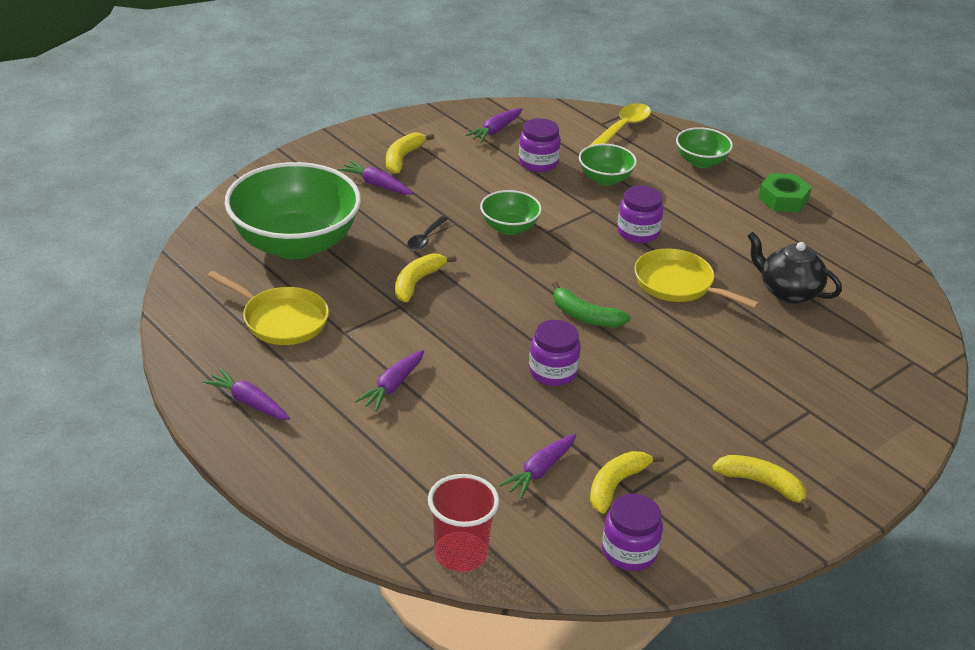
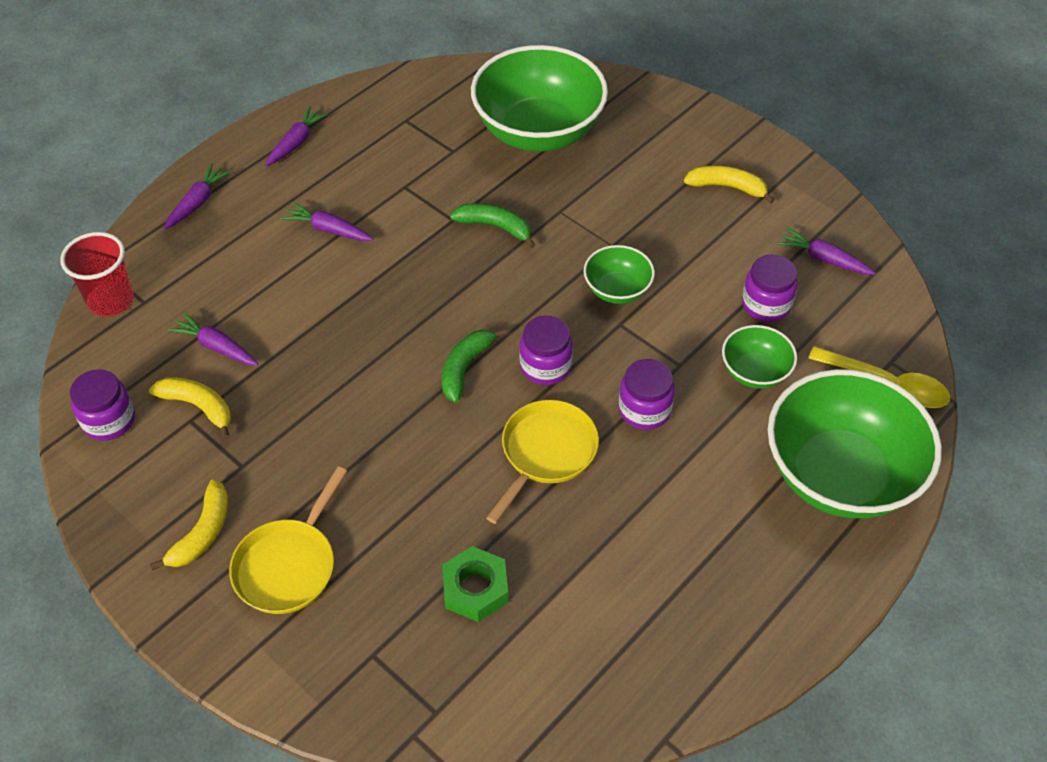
camera: 85 degrees right, 15 degrees up
(281, 320) = (415, 142): yellow pan -> yellow pan (289, 565)
(376, 184) = (665, 173): purple carrot -> purple carrot (198, 202)
(417, 282) = (495, 227): yellow banana -> green banana
(425, 238) = (576, 224): black spoon -> none
(553, 372) = (365, 346): purple jar -> purple jar (545, 366)
(701, 162) = (840, 475): green bowl -> green bowl, size x2.11
(783, 199) = (779, 574): green nut -> green nut (475, 589)
(788, 292) = (557, 571): black teapot -> none

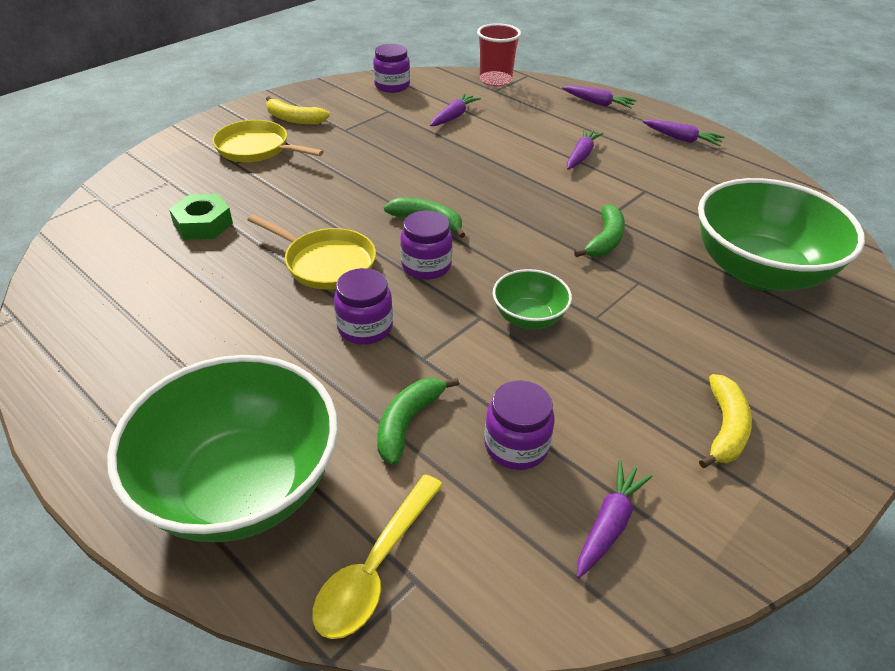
camera: 90 degrees right, 10 degrees down
(198, 406) = (400, 113): yellow banana -> none
(755, 372) = (407, 422): green bowl -> green banana

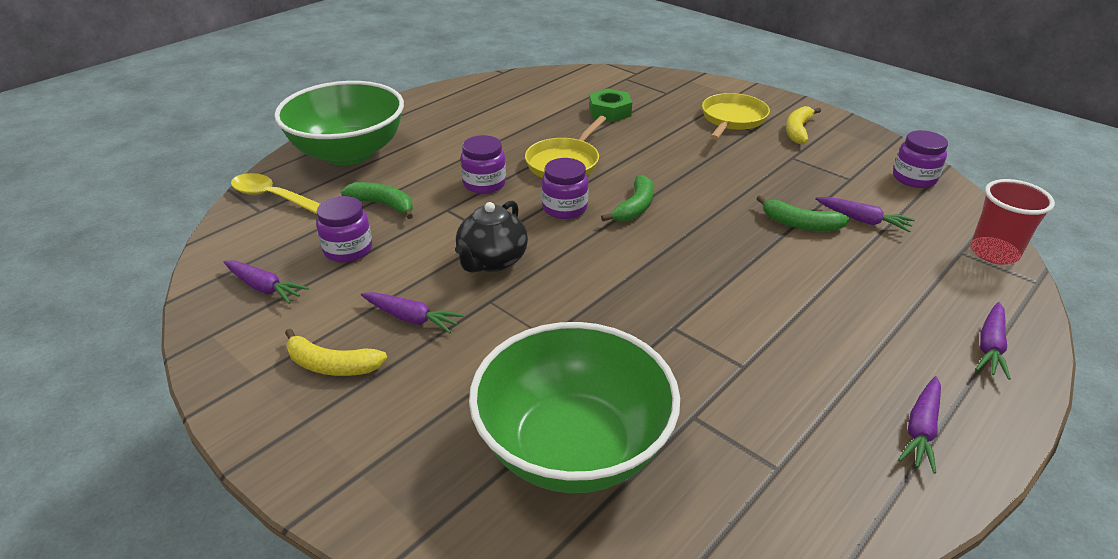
camera: 90 degrees right, 5 degrees down
(529, 318) = (492, 261): green bowl -> black teapot
(581, 155) = (813, 316): purple carrot -> purple carrot (411, 318)
(605, 240) = (622, 319): green banana -> green banana (800, 224)

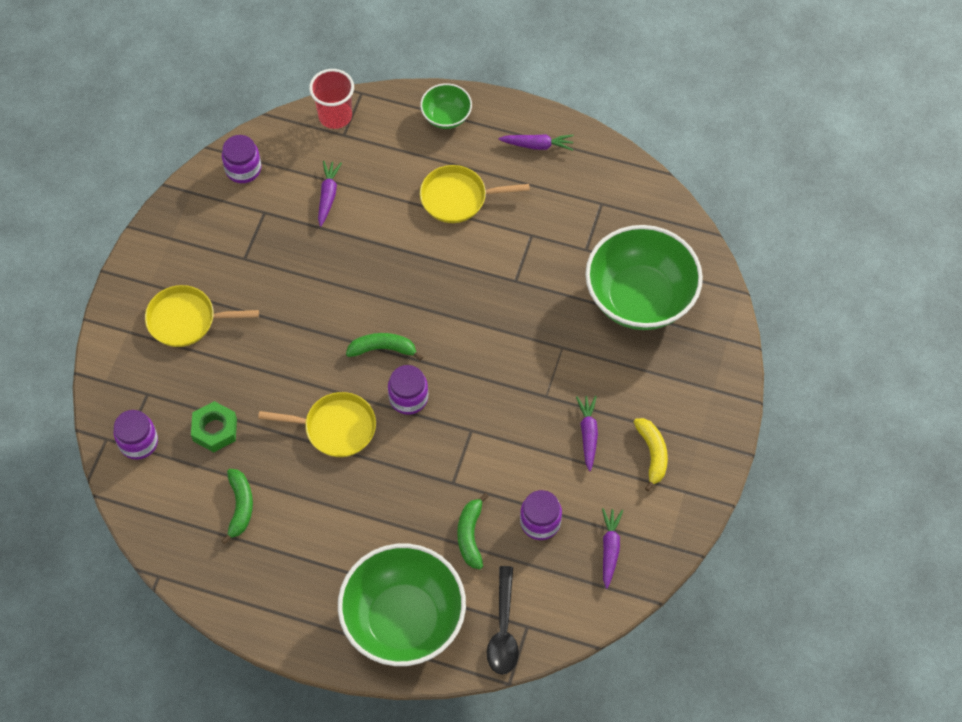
camera: 115 degrees left, 25 degrees up
(274, 198) = (503, 629): yellow spoon -> black spoon
(484, 184) = (400, 475): purple jar -> purple jar (138, 442)
(492, 261) = (502, 416): black teapot -> none
(798, 130) = (188, 263): yellow banana -> none
(800, 224) = (353, 234): green banana -> green banana (240, 507)
(832, 316) = (458, 198): none -> yellow pan
(990, 347) = (446, 116): purple carrot -> green bowl

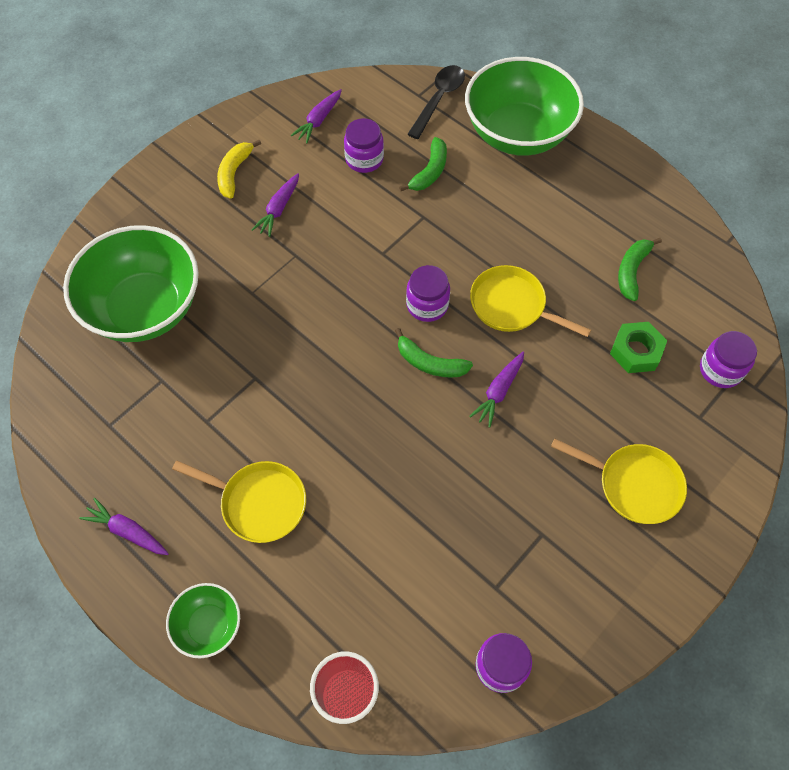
camera: 155 degrees left, 0 degrees up
(328, 195) = (409, 576): purple carrot -> purple carrot (498, 392)

